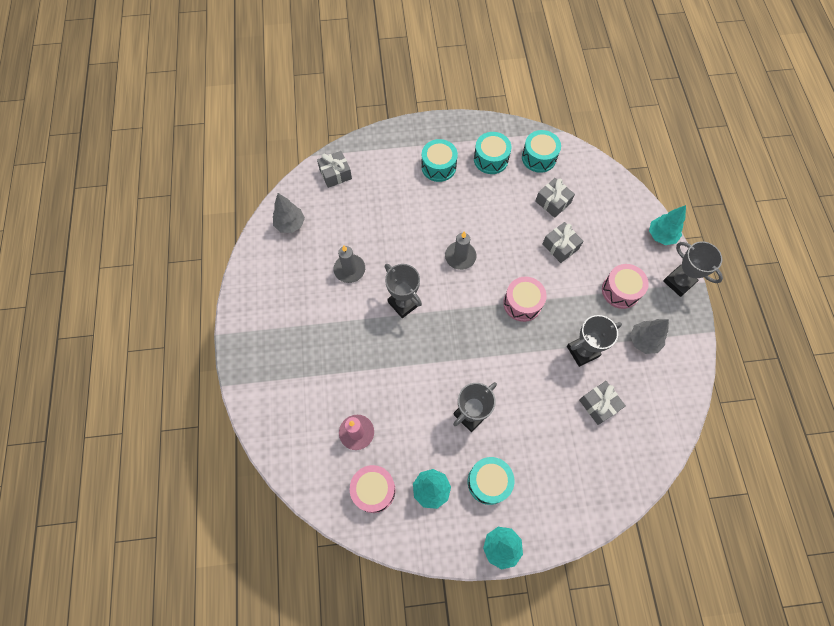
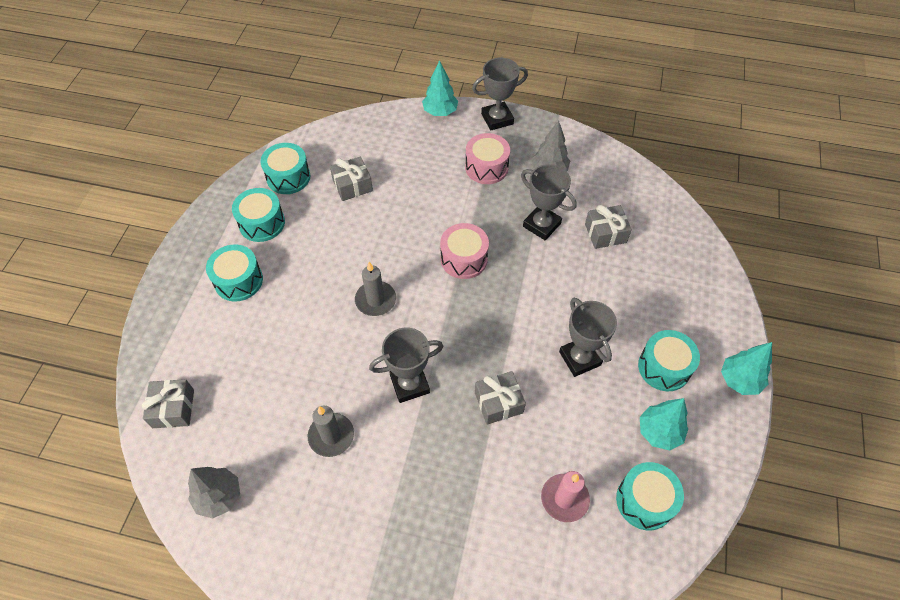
camera: 70 degrees left, 10 degrees down
(373, 490) = (645, 501): pink drum -> turquoise drum
(560, 246) = (410, 199): grey gift -> grey gift (498, 402)
(582, 351) = (541, 225): grey trophy -> grey trophy turned 45 degrees counterclockwise

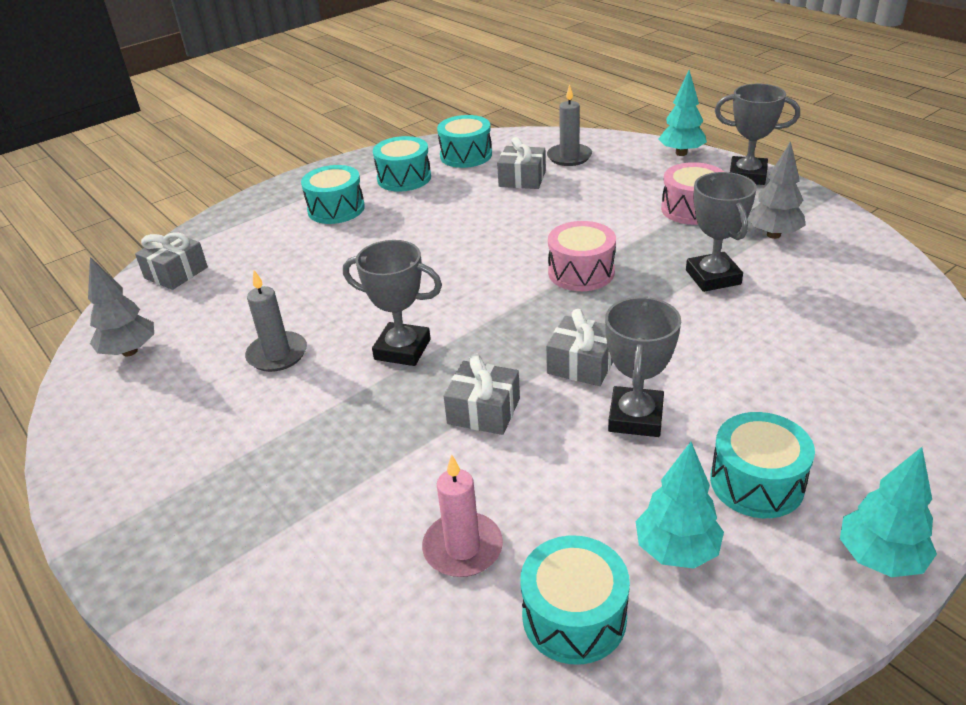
camera: 40 degrees right, 20 degrees down
(375, 300) = (446, 269): grey candle -> grey candle (569, 157)
(605, 233) = (798, 314): grey gift -> grey gift (582, 364)

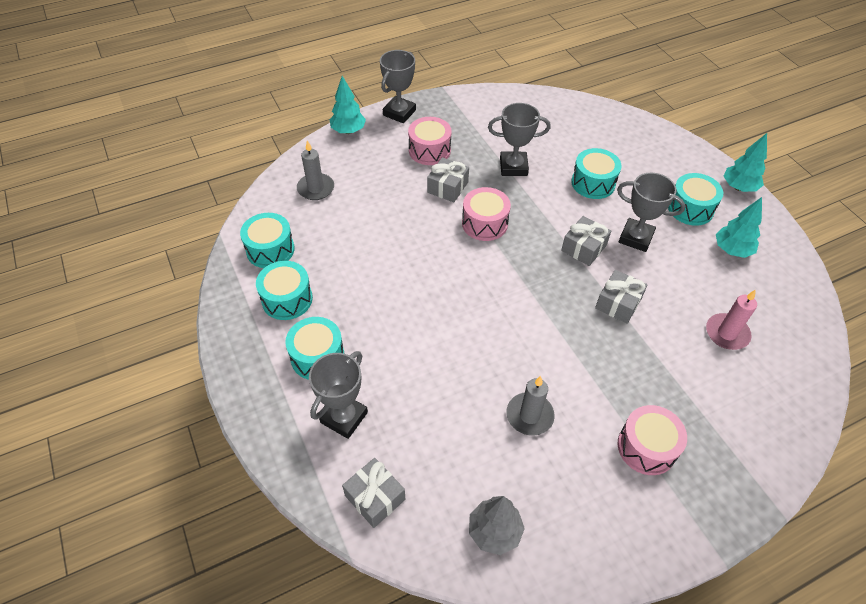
camera: 80 degrees left, 15 degrees up
(234, 463) = (646, 447): none -> pink drum
(402, 349) = (544, 336): grey trophy -> grey trophy (344, 417)
(522, 179) = (336, 223): grey gift -> grey gift (447, 187)
(574, 617) = (770, 298): turquoise drum -> turquoise drum (593, 183)
(773, 235) = (477, 127): grey tree -> none

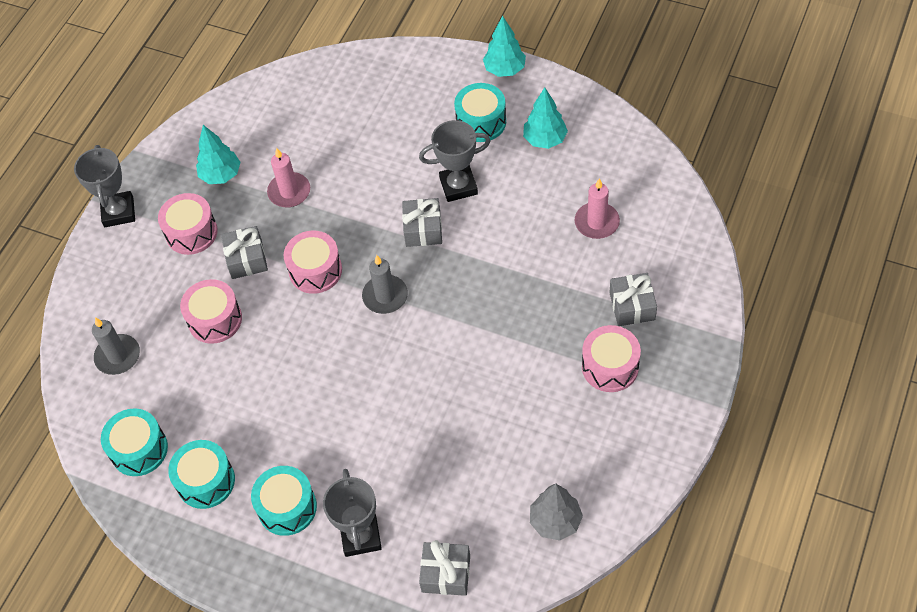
camera: 35 degrees left, 5 degrees up
(348, 131) = (86, 270): turquoise tree -> turquoise tree (221, 175)
(392, 208) = (215, 319): none -> pink drum
(513, 167) = (289, 192): grey trophy -> pink candle
(529, 415) = (505, 413): grey candle -> grey candle (385, 296)
(593, 183) = (377, 156): turquoise drum -> none
(618, 303) = (493, 261): grey gift -> grey gift (632, 306)

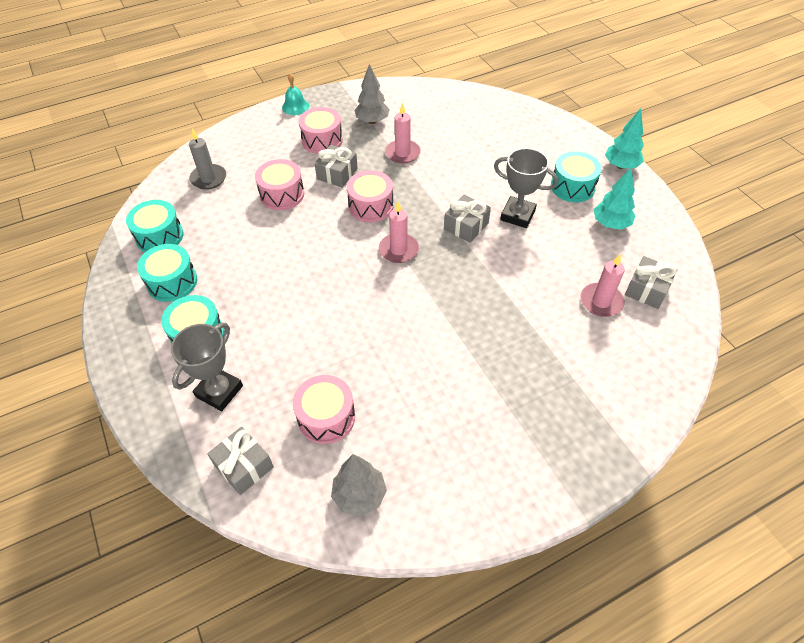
camera: 35 degrees right, 5 degrees down
(119, 212) = (295, 106): grey trophy -> turquoise bell
(221, 175) = (372, 121): turquoise tree -> grey tree
(385, 296) = (398, 250): grey candle -> pink candle
(610, 367) = (515, 411): pink drum -> pink drum (326, 417)
(632, 306) = (575, 379): grey gift -> grey gift (647, 290)

